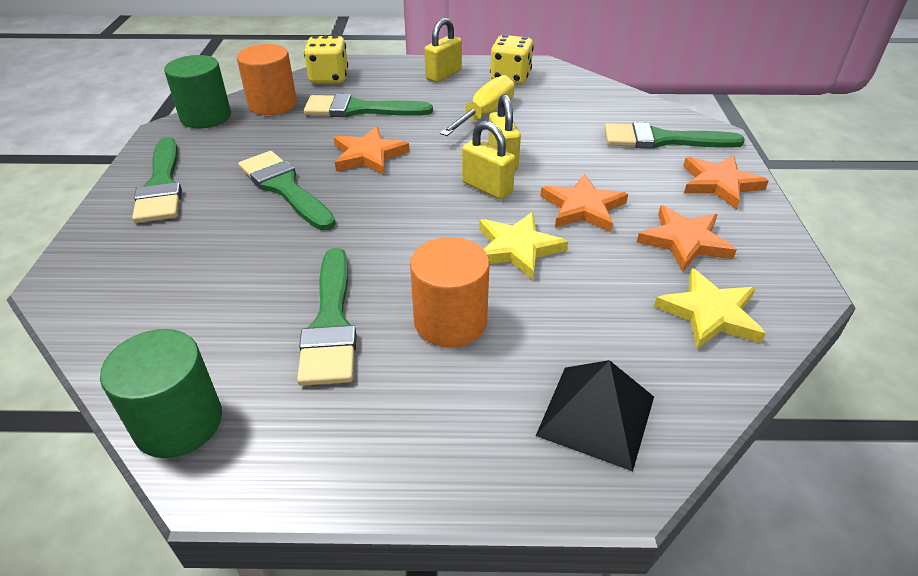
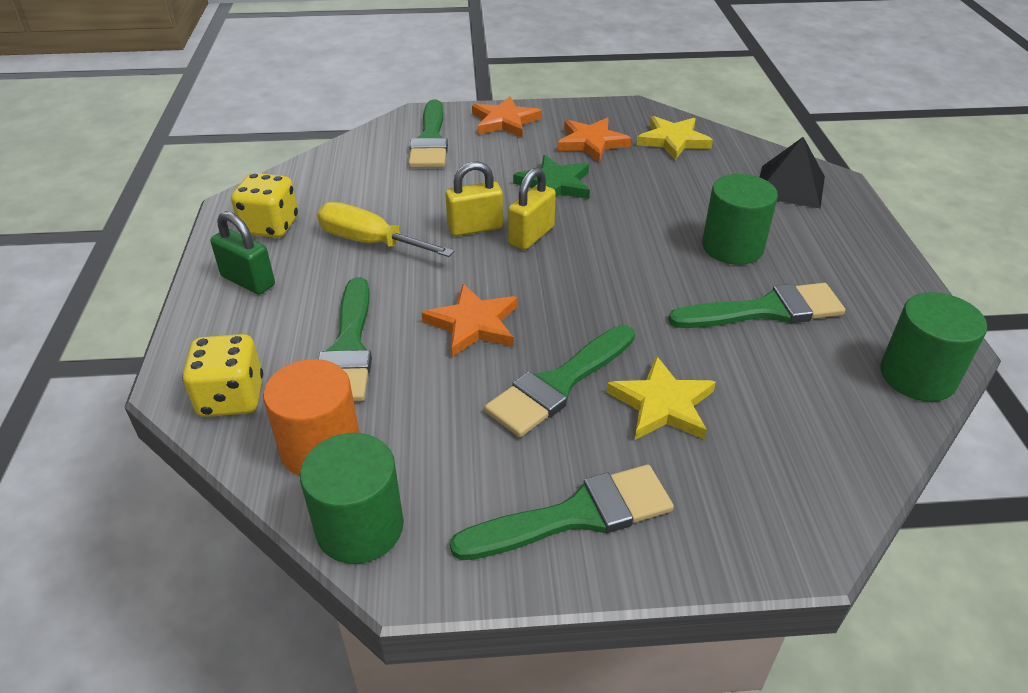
camera: 95 degrees left, 0 degrees up
(443, 75) = (248, 281): yellow padlock -> green padlock
(450, 321) = (732, 247): orange cylinder -> green cylinder
(517, 248) = (625, 217): yellow star -> yellow star (662, 404)
(583, 207) = (554, 184): orange star -> green star

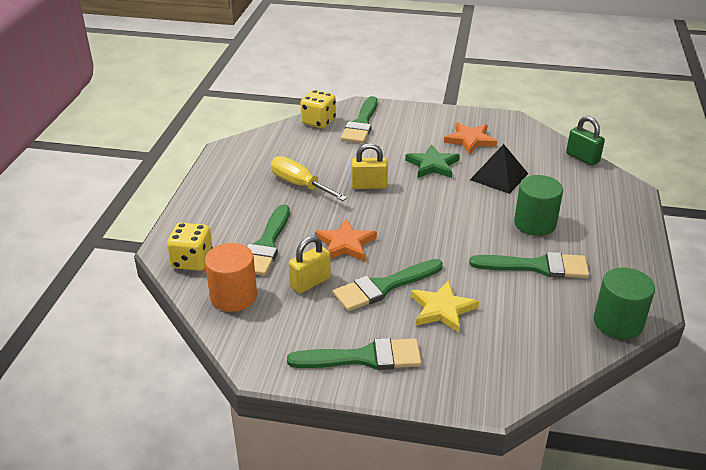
camera: 15 degrees right, 5 degrees down
(248, 281) = (220, 197): green padlock -> green padlock (582, 158)
(270, 226) = (242, 166): yellow dice -> yellow dice (318, 122)
(360, 527) = (242, 340): green cylinder -> none
(504, 121) = (416, 117): orange star -> none
(531, 236) = (403, 196): yellow padlock -> yellow padlock (310, 282)
(673, 141) = (528, 146): yellow star -> none
(790, 186) = (597, 189): black pyramid -> black pyramid (499, 176)

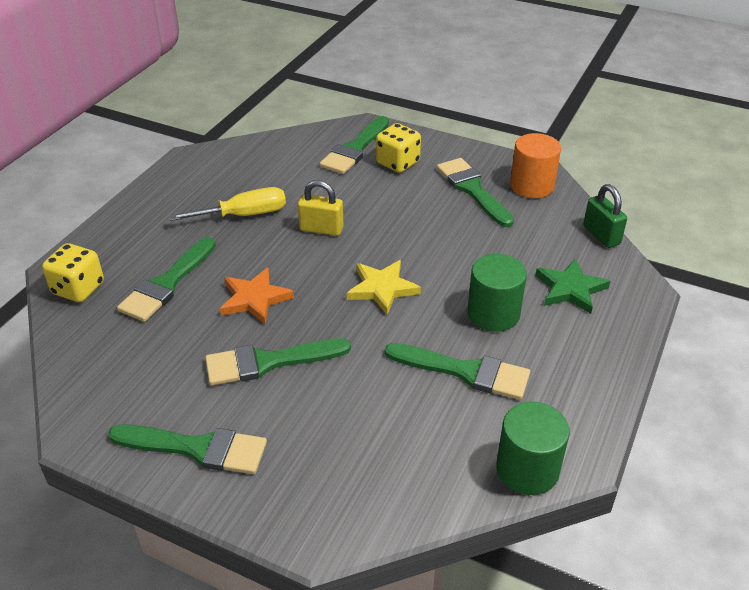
camera: 15 degrees right, 5 degrees up
(233, 296) = (98, 341): orange cylinder -> orange cylinder (532, 186)
(300, 185) = (244, 215): yellow screwdriver -> yellow screwdriver turned 105 degrees clockwise
(310, 282) = (189, 340): yellow padlock -> none
(318, 122) = (307, 139): yellow dice -> yellow dice (398, 163)
(432, 165) = (410, 215): green star -> green star (570, 289)
(442, 309) = (320, 405): yellow star -> yellow star (382, 289)
(470, 140) = (472, 190): orange star -> green brush
(499, 176) = (482, 243): black pyramid -> none

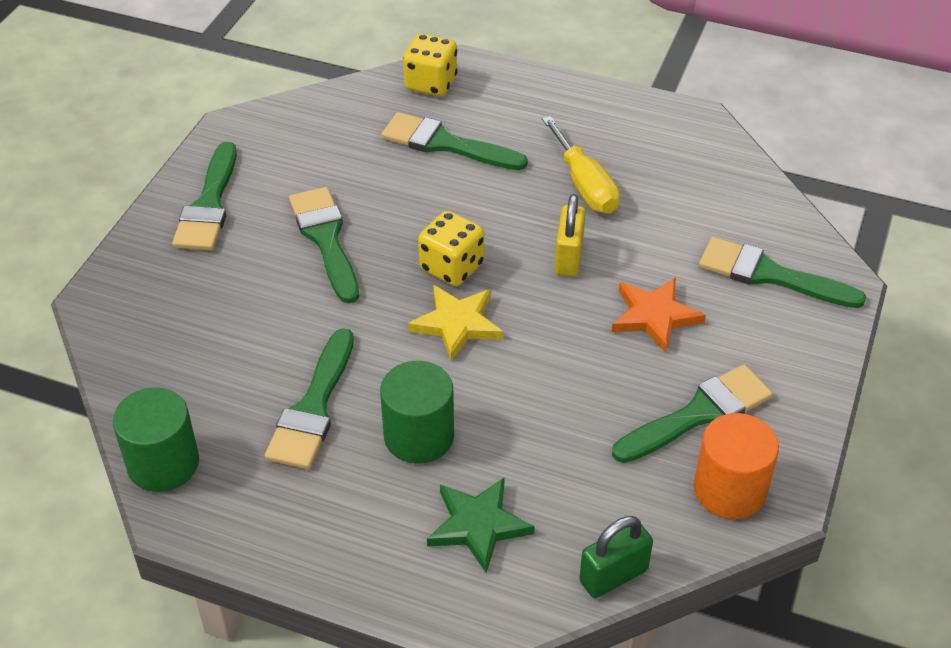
camera: 85 degrees right, 5 degrees up
(254, 299) = (427, 215): orange star -> orange star (654, 316)
(398, 163) = (747, 324): yellow dice -> yellow dice (452, 267)

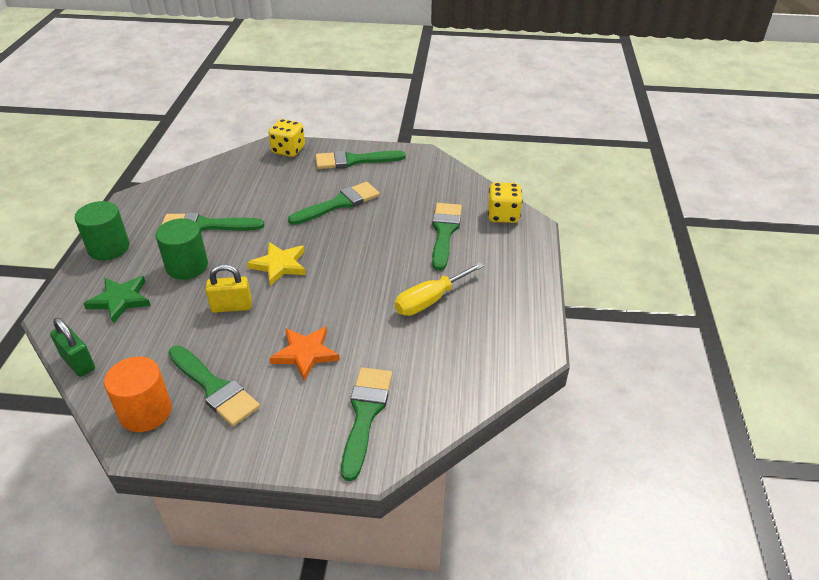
camera: 75 degrees right, 5 degrees down
(163, 464) = (164, 188): green cylinder -> green cylinder (109, 248)
(452, 267) = (329, 254): yellow dice -> yellow dice (288, 150)
(568, 257) = (352, 303): yellow padlock -> yellow padlock (231, 307)

